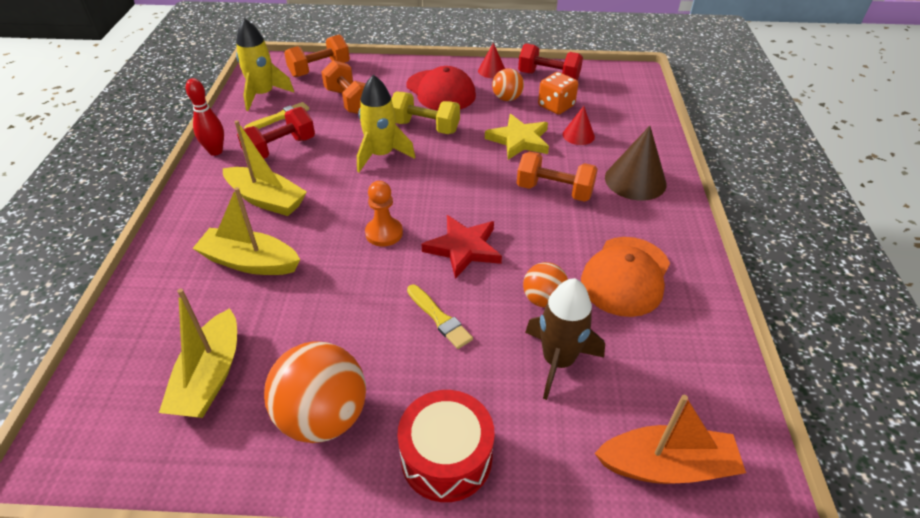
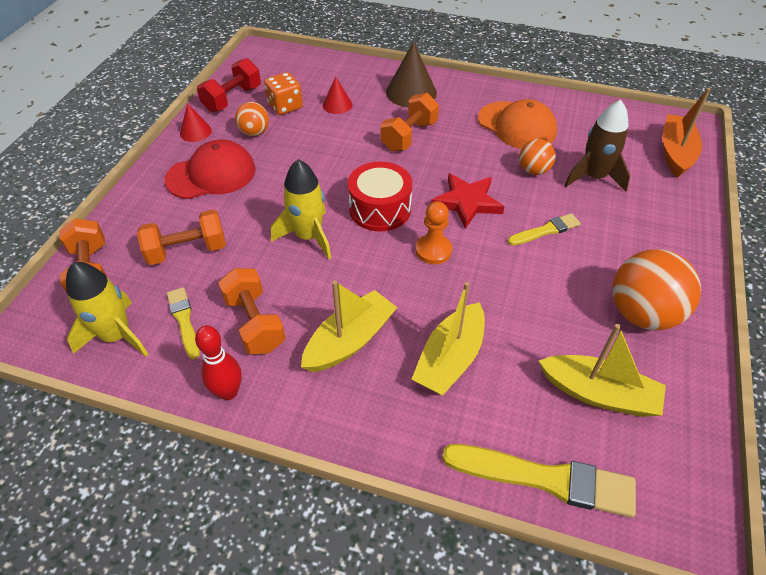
camera: 75 degrees left, 5 degrees up
(120, 339) = (544, 479): none -> yellow brush
(280, 148) = (255, 323): red dumbbell -> orange dumbbell
(425, 127) = (274, 197): yellow dumbbell -> none
(446, 457) = (675, 248): red drum -> red drum (380, 209)
(519, 140) = (328, 139): yellow star -> none

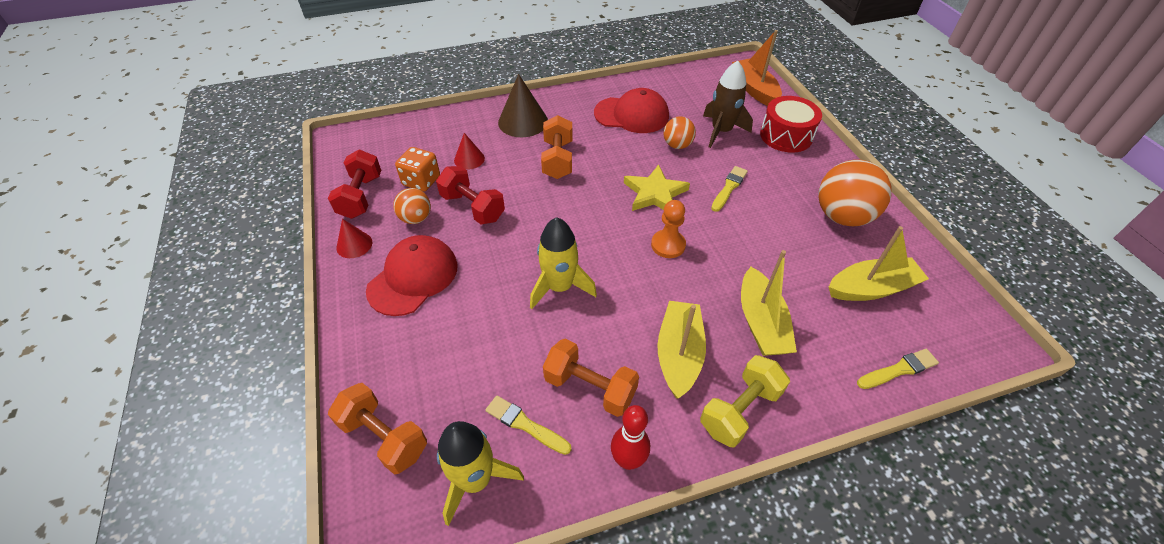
camera: 35 degrees left, 0 degrees up
(187, 251) = (462, 360): orange dumbbell -> none
(303, 143) = (473, 207): none -> red dumbbell
(354, 414) = (740, 410): none -> yellow dumbbell
(380, 209) = (595, 232): red drum -> red drum (786, 136)
(467, 202) = (655, 193): red star -> yellow star
(517, 126) = (631, 115): orange cap -> red cap
(544, 479) = (898, 370): yellow brush -> yellow brush, size x0.56

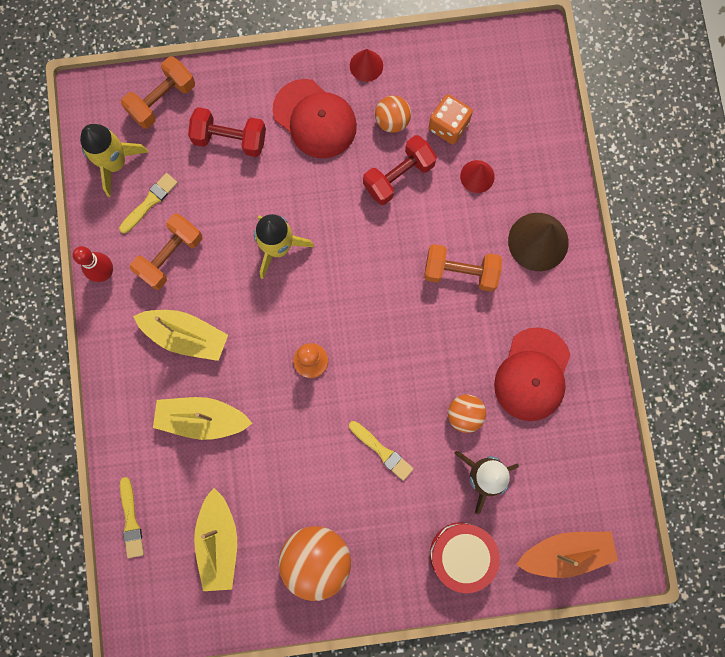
camera: 100 degrees right, 30 degrees up
(361, 196) = (434, 67): red dumbbell -> red dumbbell (230, 139)
(655, 193) = (387, 367): yellow star -> none
(740, 410) = (125, 370): yellow dumbbell -> none

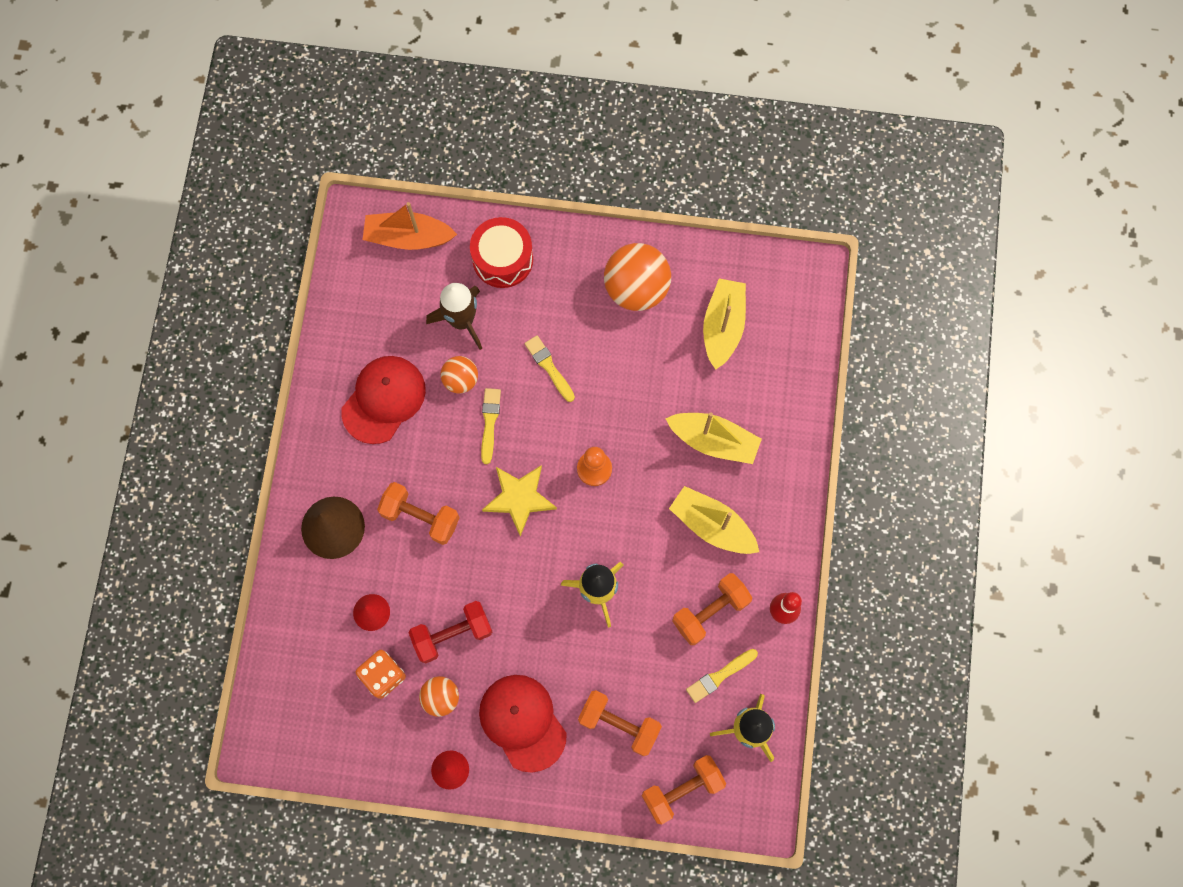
camera: 165 degrees left, 5 degrees down
(131, 520) = (801, 366): yellow brush -> yellow brush (489, 423)
(230, 139) = (619, 724): red dumbbell -> orange dumbbell
(374, 314) = (519, 498): none -> yellow star

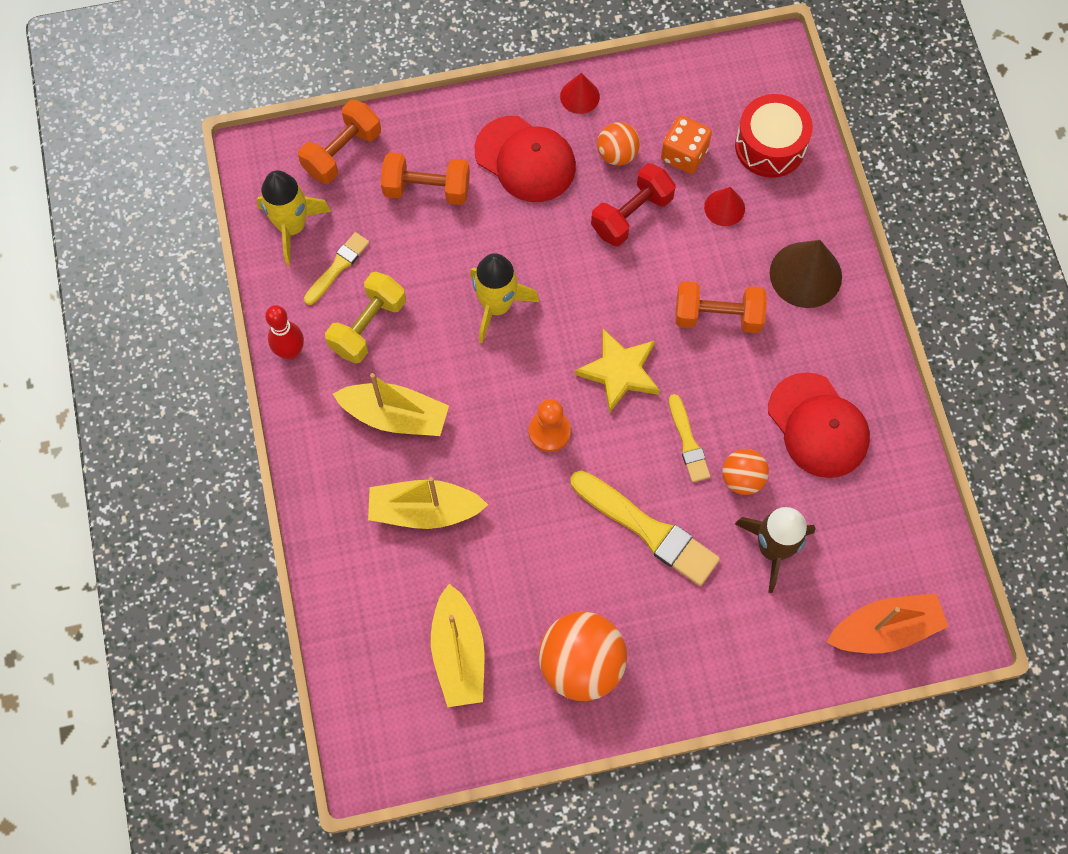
camera: 160 degrees right, 5 degrees down
(383, 400) = (818, 425): red cap -> red cap turned 45 degrees counterclockwise
(502, 259) = (758, 643): red drum -> red drum (770, 146)
(549, 367) = (647, 529): yellow brush -> yellow brush, size x1.77
(710, 612) = (368, 326): orange dumbbell -> yellow dumbbell

